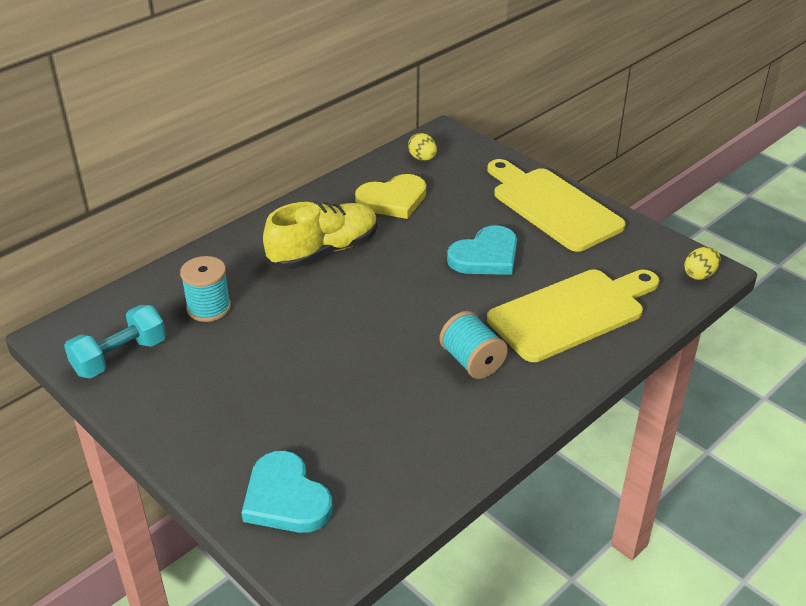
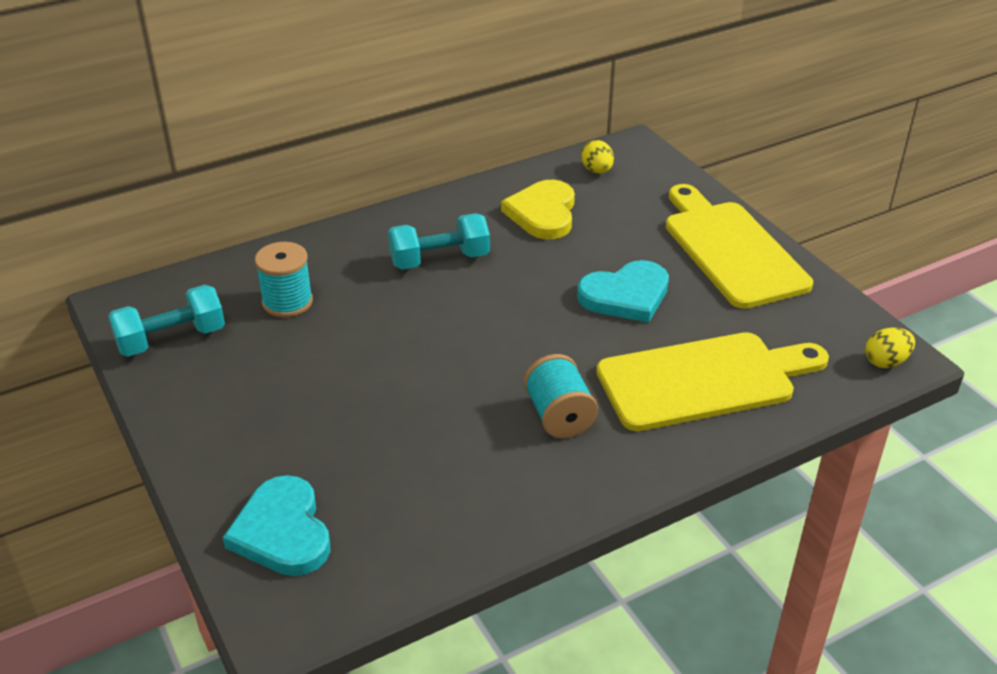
camera: 15 degrees right, 0 degrees up
(323, 251) = (439, 260): yellow shoe -> turquoise dumbbell
(393, 200) = (543, 213): yellow heart -> yellow heart turned 105 degrees clockwise

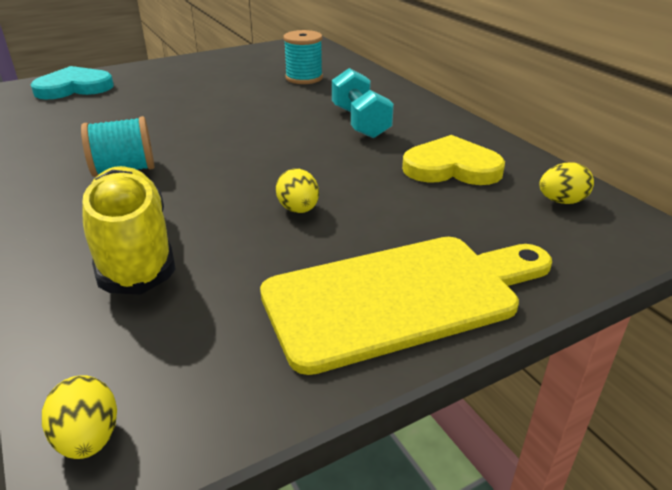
camera: 90 degrees right, 5 degrees down
(171, 339) = (268, 54): turquoise dumbbell -> none
(626, 295) = (298, 209): turquoise heart -> yellow egg
(704, 380) = (133, 250): yellow cutting board -> yellow shoe

